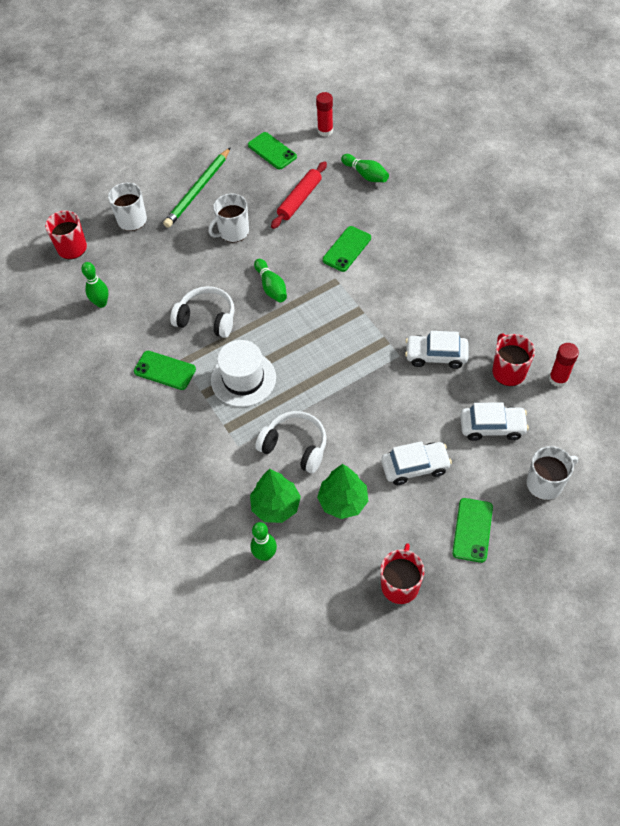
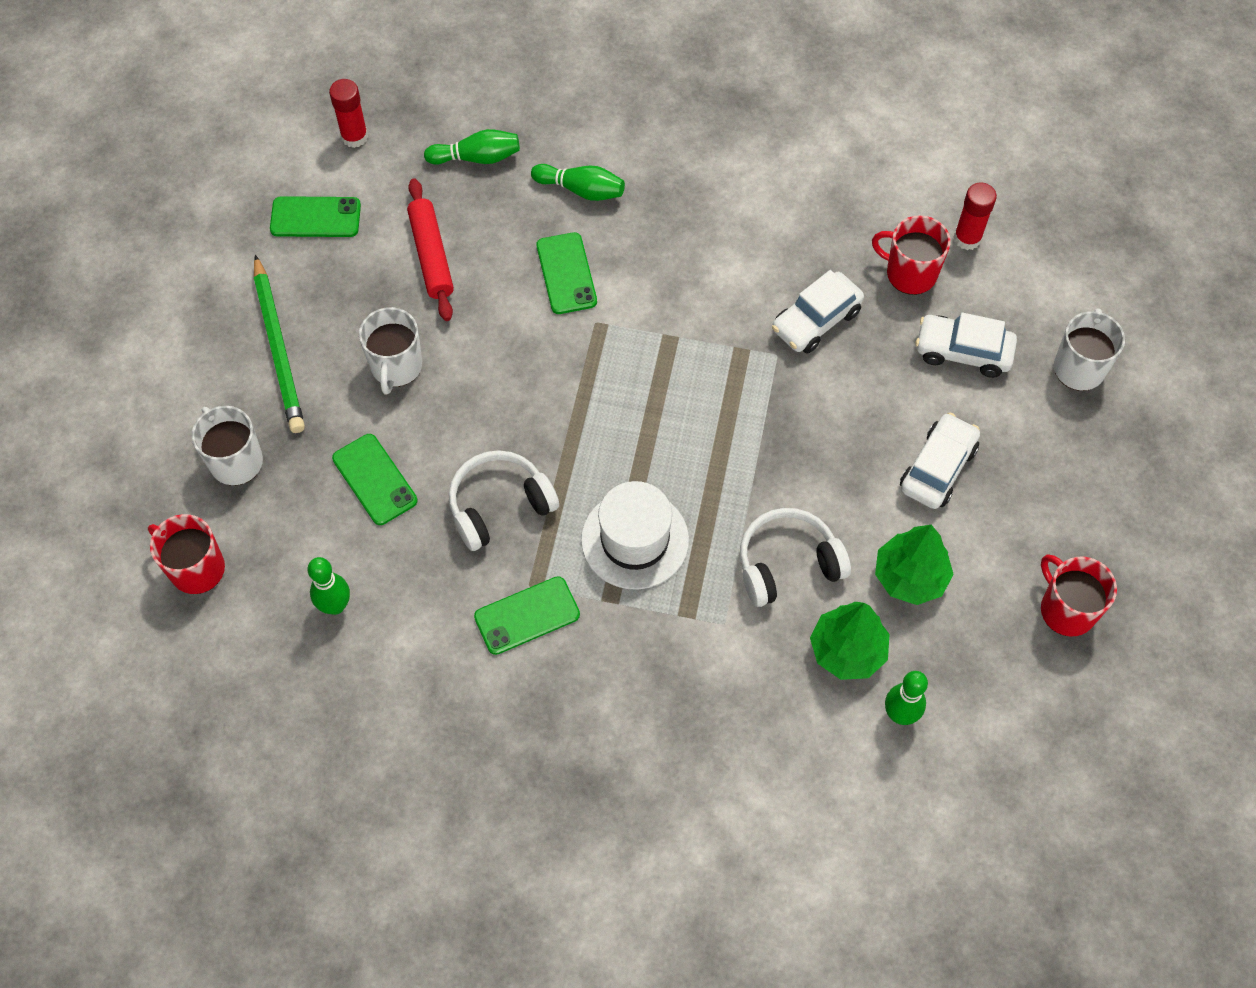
camera: 50 degrees left, 5 degrees up
(271, 287) = (531, 398): green bowling pin -> green bowling pin (581, 190)
(472, 530) = (1068, 483): green phone -> green phone (375, 479)
(492, 427) = (963, 352): white car -> white car turned 120 degrees counterclockwise

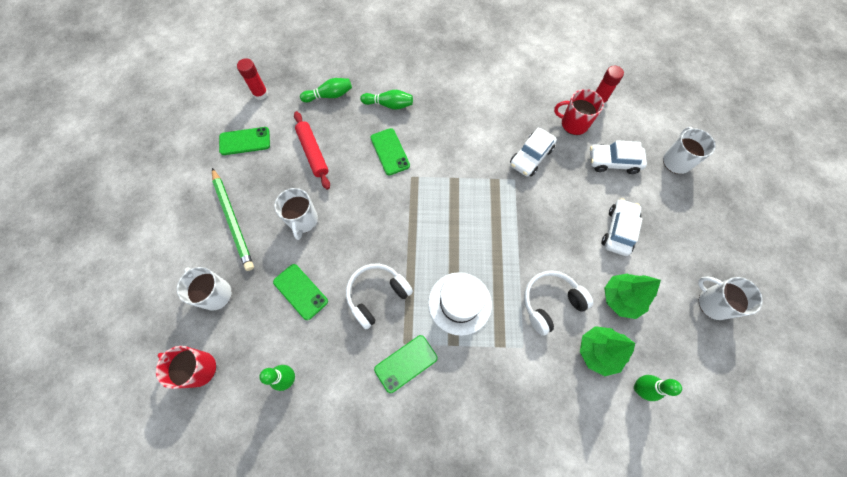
camera: 10 degrees left, 5 degrees up
(1066, 609) = (713, 303): red mug -> white mug

